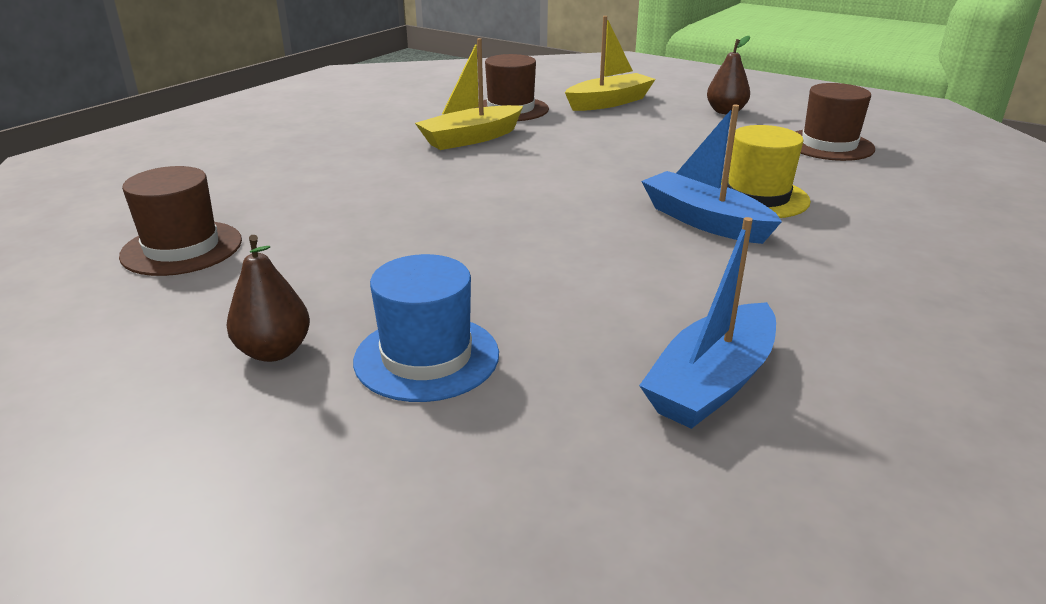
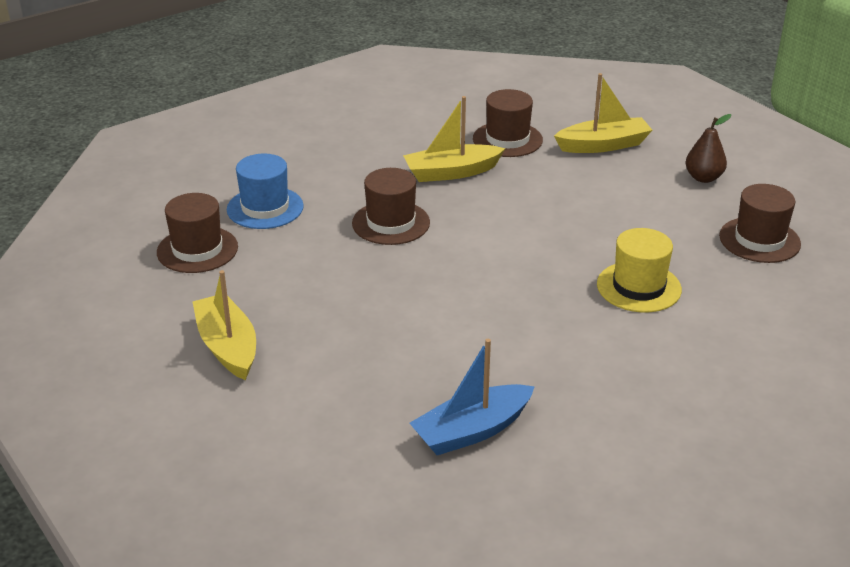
camera: 20 degrees right, 5 degrees up
(274, 351) = (227, 347): brown pear -> yellow boat
(427, 357) = (313, 372): blue hat -> blue hat (265, 208)
(431, 186) = (391, 223): none -> brown hat
(704, 221) = (575, 302): blue boat -> none

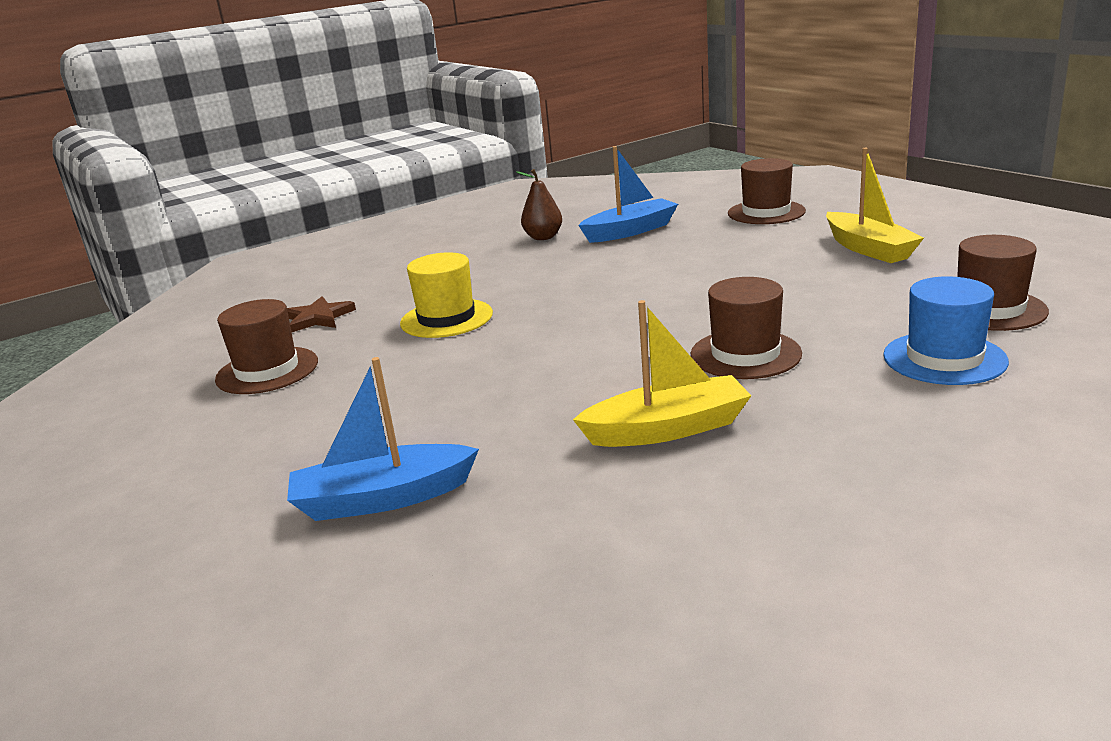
camera: 175 degrees left, 10 degrees down
(507, 139) = (562, 501): brown hat -> brown hat (766, 212)
(603, 145) = (382, 498): yellow boat -> blue boat
(703, 178) = (259, 447): brown pear -> brown pear (543, 237)
(770, 302) = (318, 318): none -> brown star

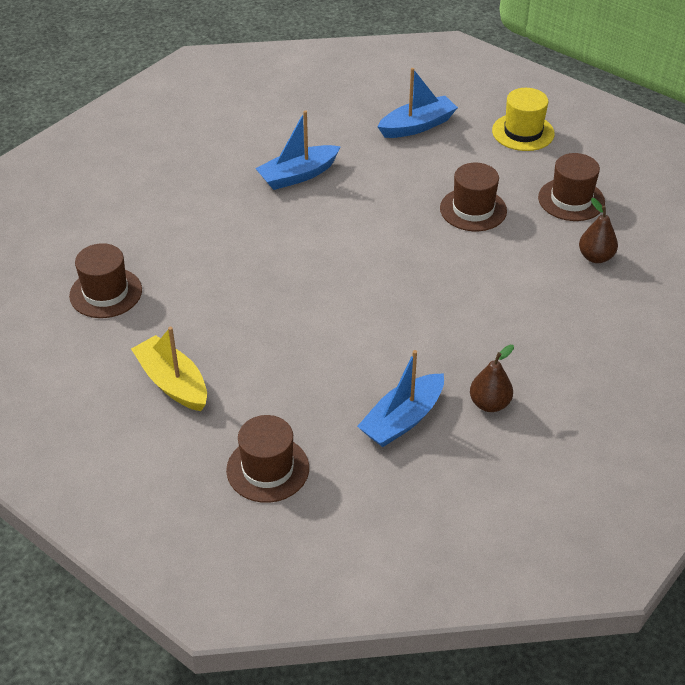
camera: 160 degrees right, 20 degrees up
(318, 318) = (595, 257): brown star -> brown pear
(446, 318) = (490, 262): yellow hat -> yellow hat (523, 132)
(667, 429) = (298, 175): yellow boat -> blue boat
(745, 354) = (264, 236): brown hat -> brown hat (473, 209)
(944, 358) = (148, 239): blue hat -> none

